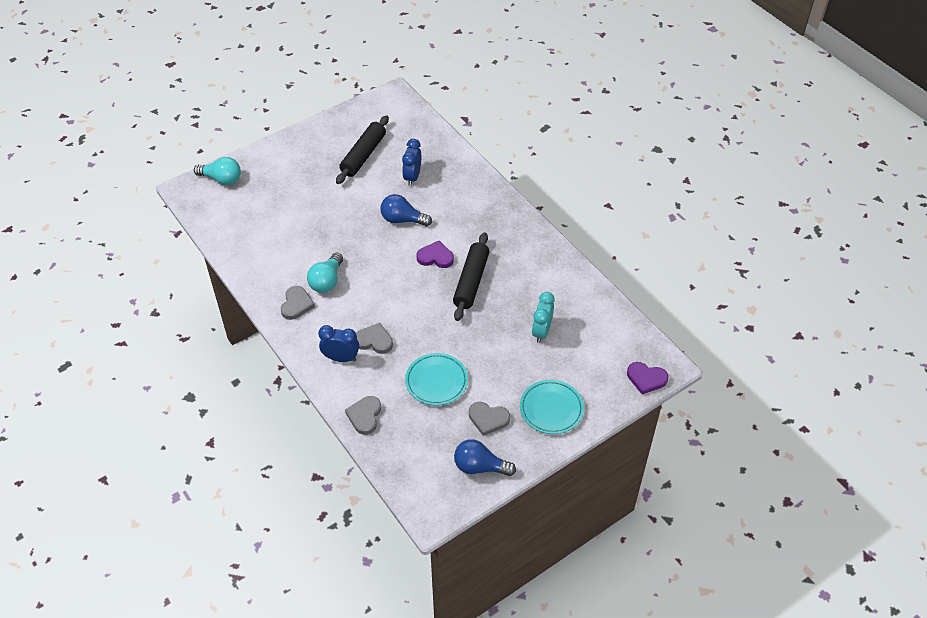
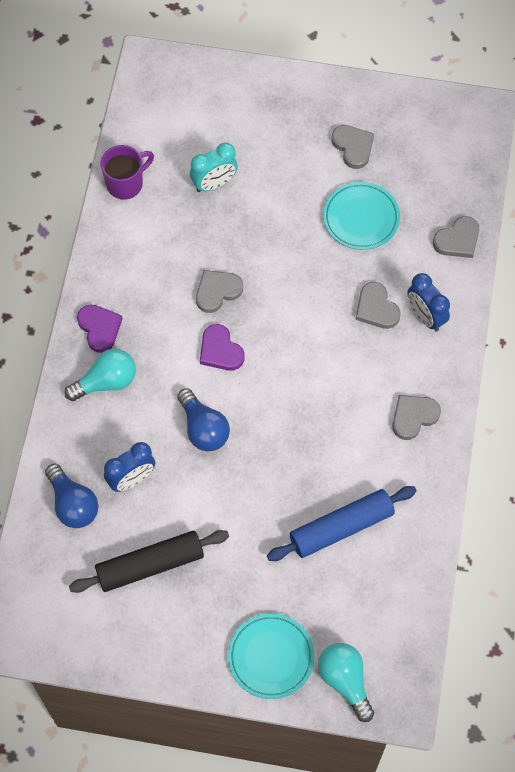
camera: 135 degrees left, 15 degrees up
(285, 231) = (341, 527): none -> blue rolling pin
(327, 281) = (357, 419): turquoise light bulb -> turquoise light bulb (106, 382)
(471, 281) = (217, 291): black rolling pin -> grey heart
(480, 467) = (404, 115): blue light bulb -> blue light bulb (73, 504)
(551, 409) = (290, 110): turquoise plate -> turquoise plate (271, 657)
(588, 293) = (126, 183): none -> purple mug
(646, 379) = (180, 67): purple heart -> purple heart (99, 328)

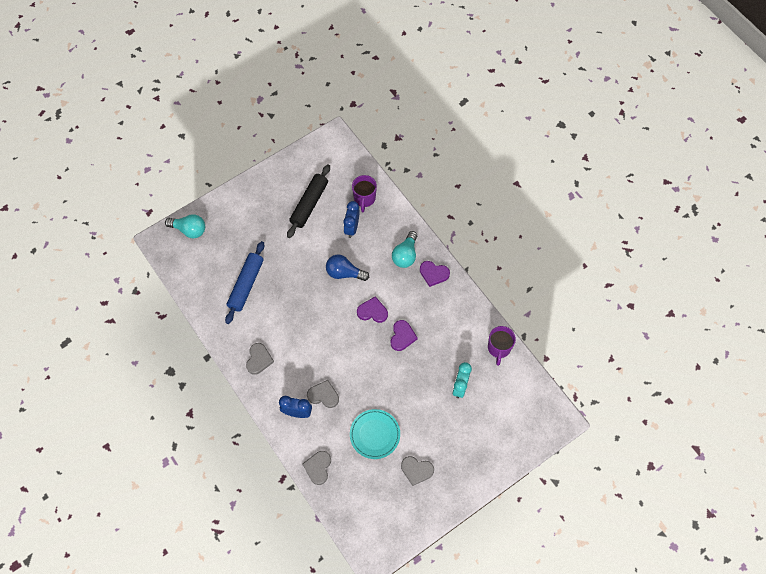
camera: 135 degrees right, 0 degrees up
(73, 504) = (364, 199): blue light bulb -> purple mug
(217, 291) = (402, 336): grey heart -> purple heart
(271, 657) = (227, 213): turquoise plate -> none

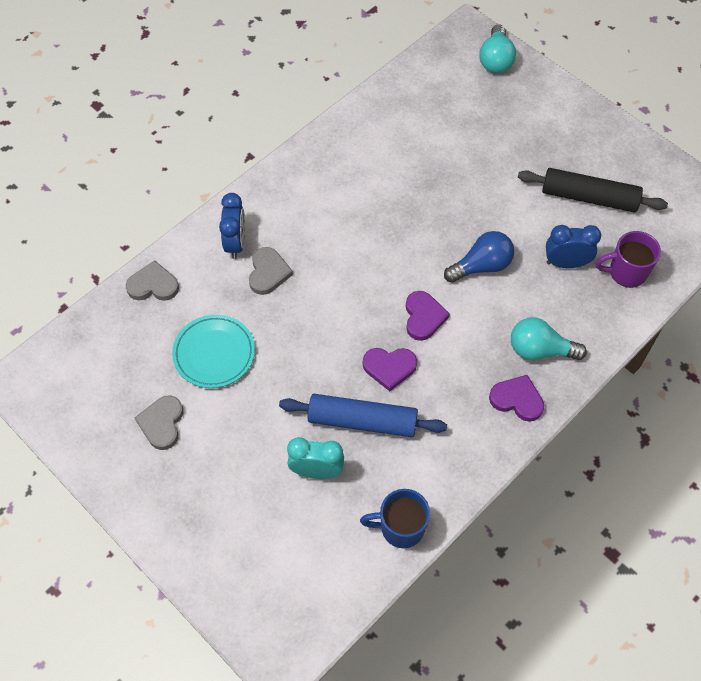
camera: 80 degrees right, 5 degrees down
(246, 285) = (426, 143): blue rolling pin -> blue rolling pin (362, 421)
(259, 359) = (310, 180): grey heart -> none
(344, 273) = (481, 266): blue light bulb -> blue light bulb turned 60 degrees clockwise
(433, 274) = (517, 399): purple heart -> purple heart turned 105 degrees clockwise
(499, 348) = (400, 528): purple mug -> blue mug

